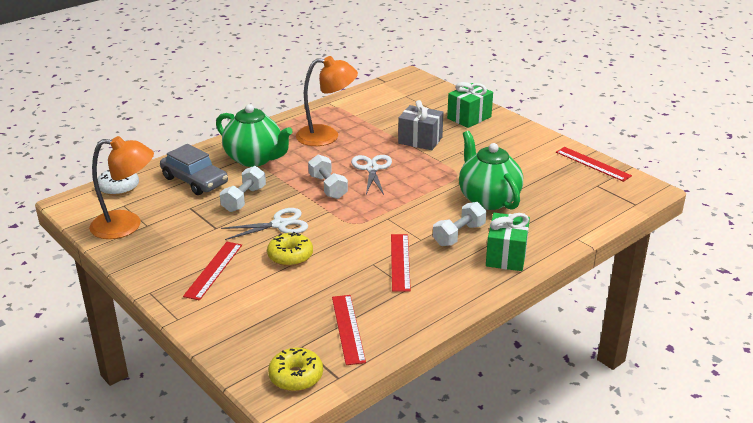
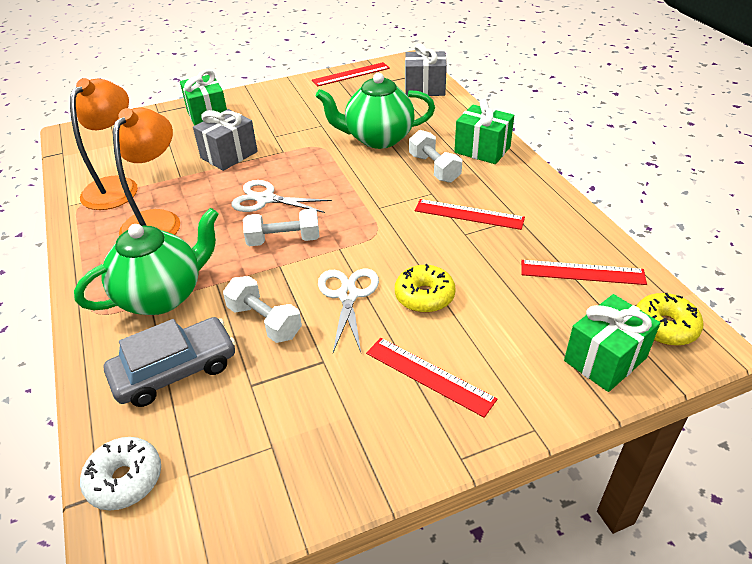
camera: 70 degrees left, 10 degrees up
(127, 225) = (258, 475): orange lamp -> orange lamp (117, 186)
(250, 346) = (605, 359): none -> green gift
(599, 207) = (425, 88): none -> grey gift

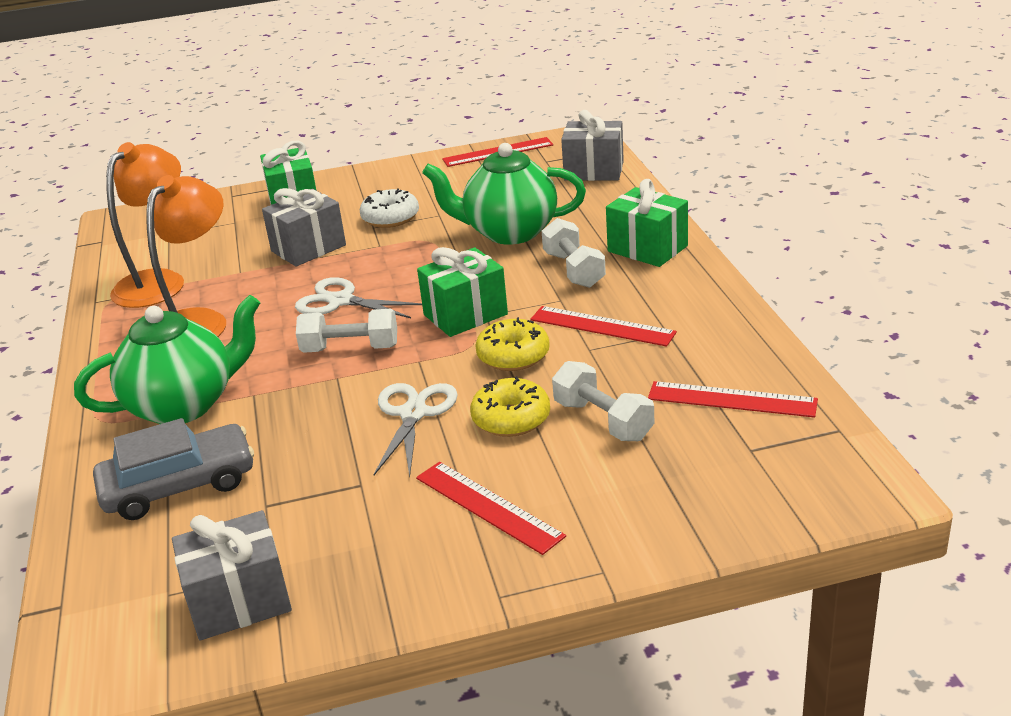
camera: 10 degrees right, 10 degrees down
(125, 479) = (94, 592): white donut -> white donut (390, 218)
(251, 479) = (239, 601): none -> grey gift
(264, 321) = (301, 438): white dumbbell -> white dumbbell (603, 420)
(605, 359) = (724, 500): green gift -> green gift (465, 314)
(664, 327) = (820, 467): yellow donut -> yellow donut (513, 356)

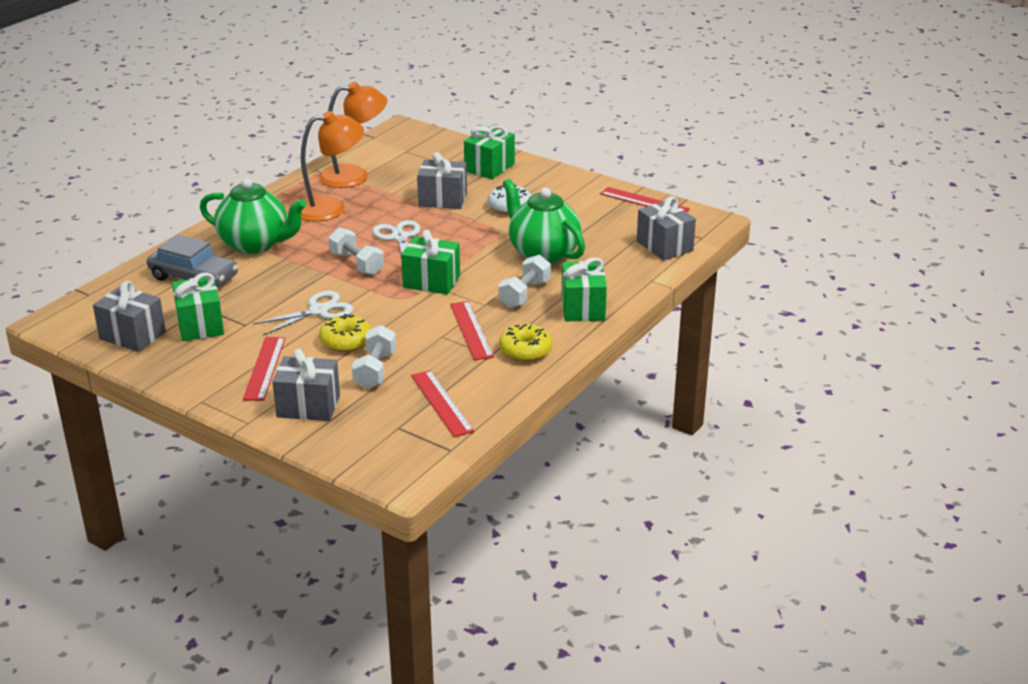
camera: 45 degrees right, 0 degrees up
(306, 524) = (200, 325): none -> green gift
(513, 356) = (407, 315): yellow donut -> yellow donut (525, 351)
(624, 503) = (308, 406): none -> grey gift

